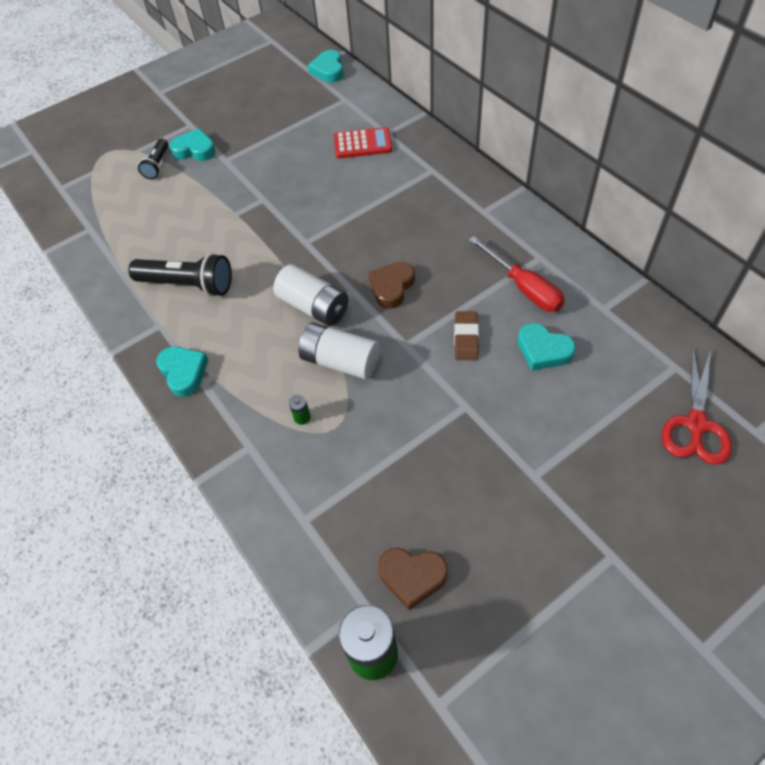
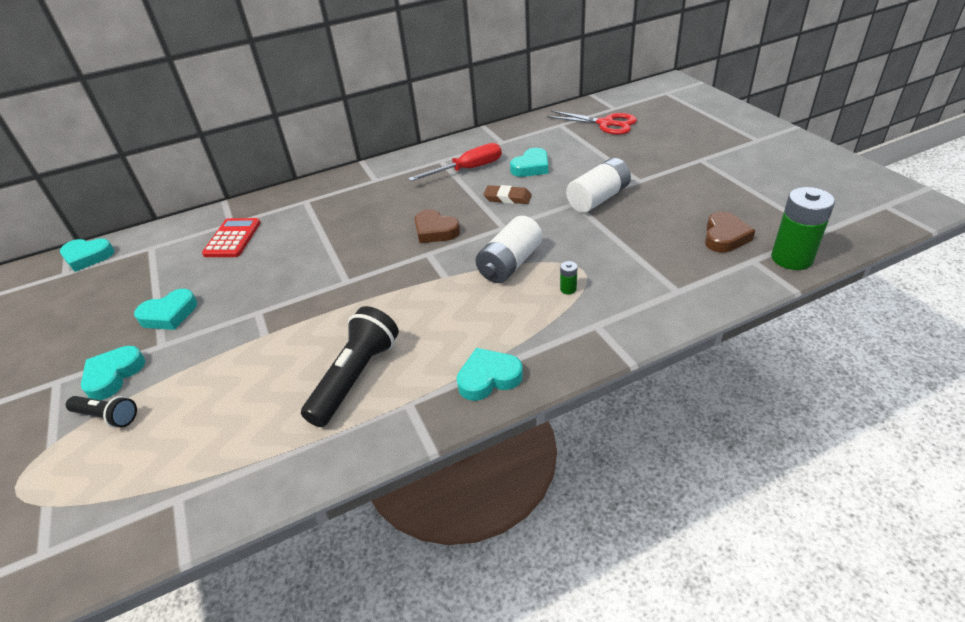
camera: 80 degrees left, 15 degrees down
(259, 149) = (169, 314): none -> turquoise heart
(314, 307) = (437, 278): white battery -> white battery (598, 198)

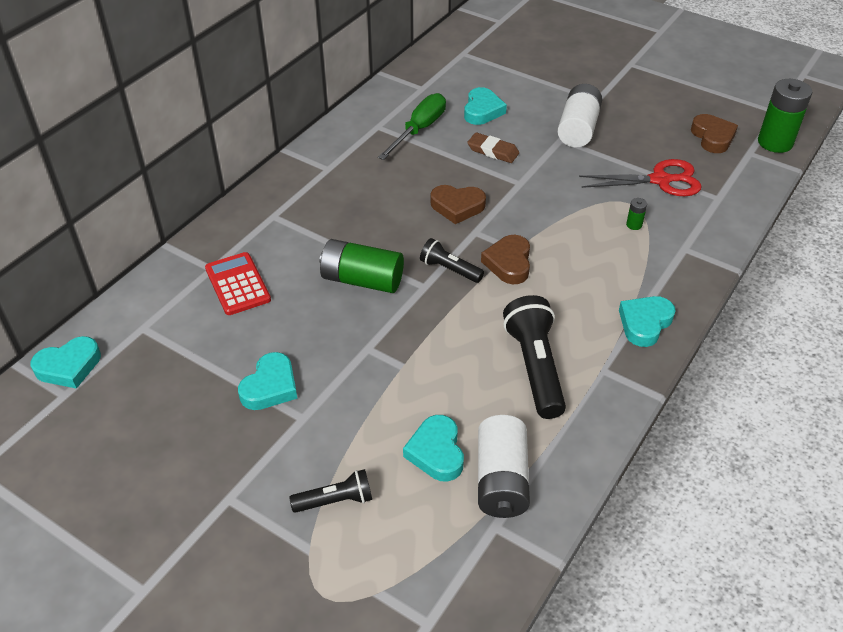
camera: 35 degrees left, 5 degrees up
(113, 375) = (289, 465): turquoise heart -> turquoise heart (436, 452)
(310, 262) = (362, 280): none -> green battery
(377, 275) = (449, 269): none -> black flashlight
(427, 285) = (509, 263): none -> brown heart
(468, 169) = (419, 129): red screwdriver -> green screwdriver
(507, 198) = (493, 151): brown eraser -> brown eraser turned 45 degrees clockwise
(510, 264) = (562, 217): white battery -> white battery (501, 480)
(606, 124) = (509, 42): red scissors -> red scissors (660, 180)

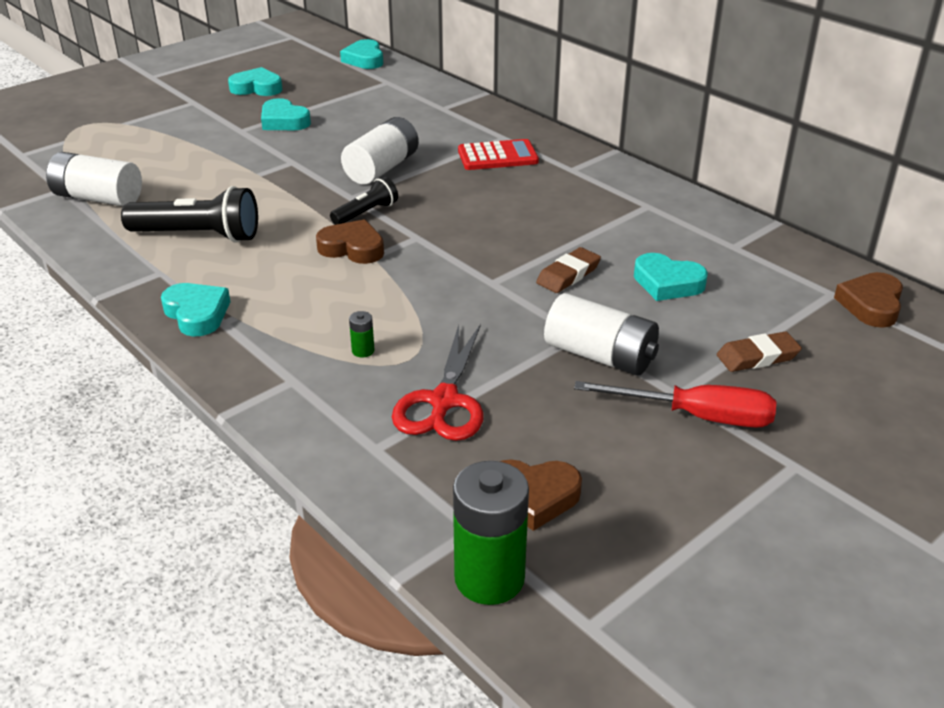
camera: 105 degrees right, 10 degrees down
(237, 284) = (414, 116): red calculator -> red calculator (497, 156)
(335, 500) = (152, 135): black flashlight -> none
(362, 280) = (382, 168): green battery -> white battery
(419, 129) = (633, 231): green screwdriver -> none
(436, 452) = (153, 176): turquoise heart -> turquoise heart (257, 88)
(457, 206) = (467, 233): brown heart -> brown heart (871, 305)
(545, 76) = (757, 357): none -> brown eraser
(612, 92) = (697, 416): none -> red screwdriver

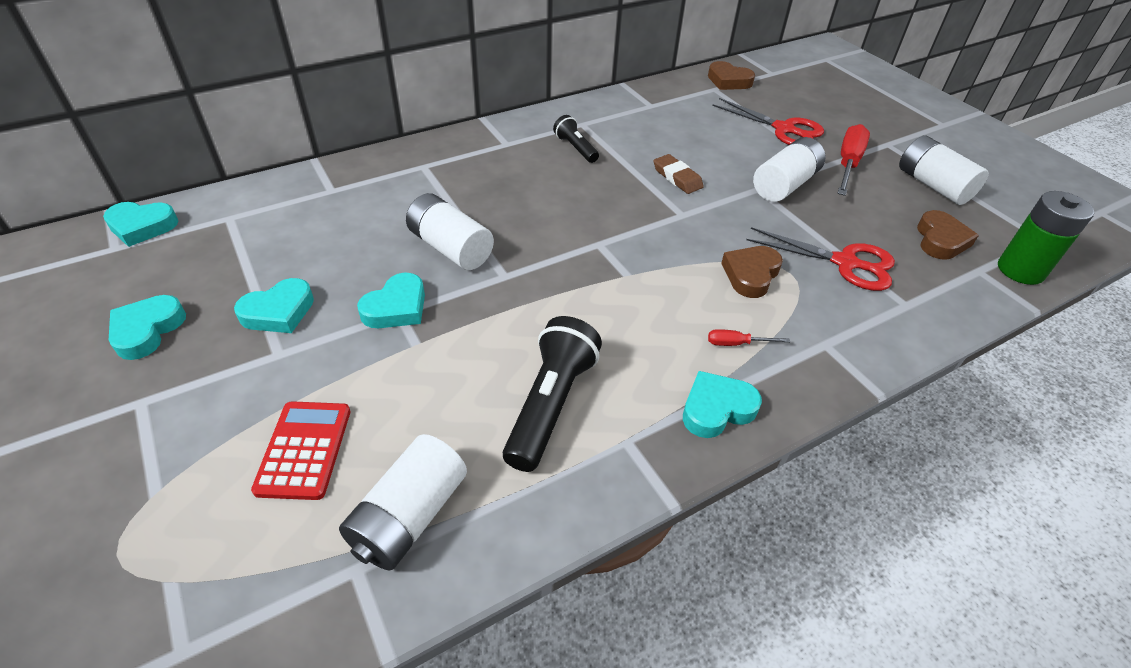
camera: 80 degrees left, 10 degrees up
(284, 323) = (736, 343): none -> red screwdriver
(352, 248) = (609, 286): brown heart -> brown heart (750, 274)
(363, 351) = (780, 297): green battery -> none
(366, 213) = (543, 269): black flashlight -> black flashlight (575, 148)
(497, 156) = (462, 175): red calculator -> red calculator (304, 450)
(667, 283) = (695, 140): turquoise heart -> turquoise heart (396, 307)
(689, 506) = (933, 185): none -> white battery
(757, 357) = (784, 129): brown eraser -> red scissors

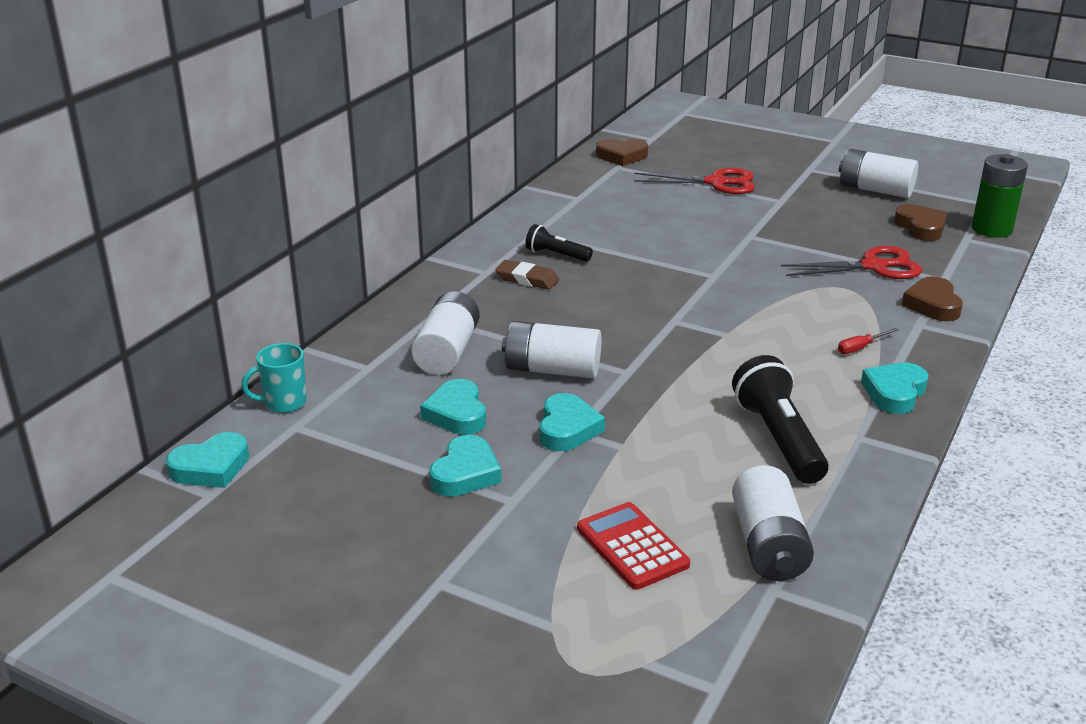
camera: 30 degrees left, 15 degrees down
(147, 330) = (359, 536): turquoise heart -> turquoise heart (457, 413)
(246, 196) = (284, 403): none -> turquoise mug
(677, 177) = (675, 249): brown eraser -> brown eraser (527, 279)
(750, 274) = (817, 299): brown heart -> brown heart (932, 304)
(784, 185) = (767, 226): white battery -> white battery (447, 352)
(848, 164) = (796, 194): red screwdriver -> none

